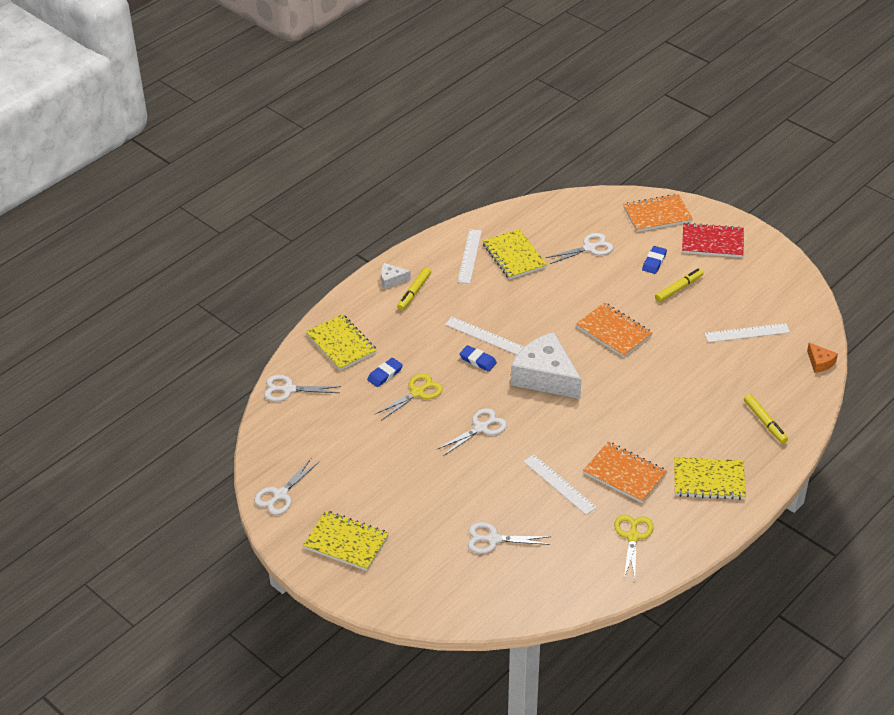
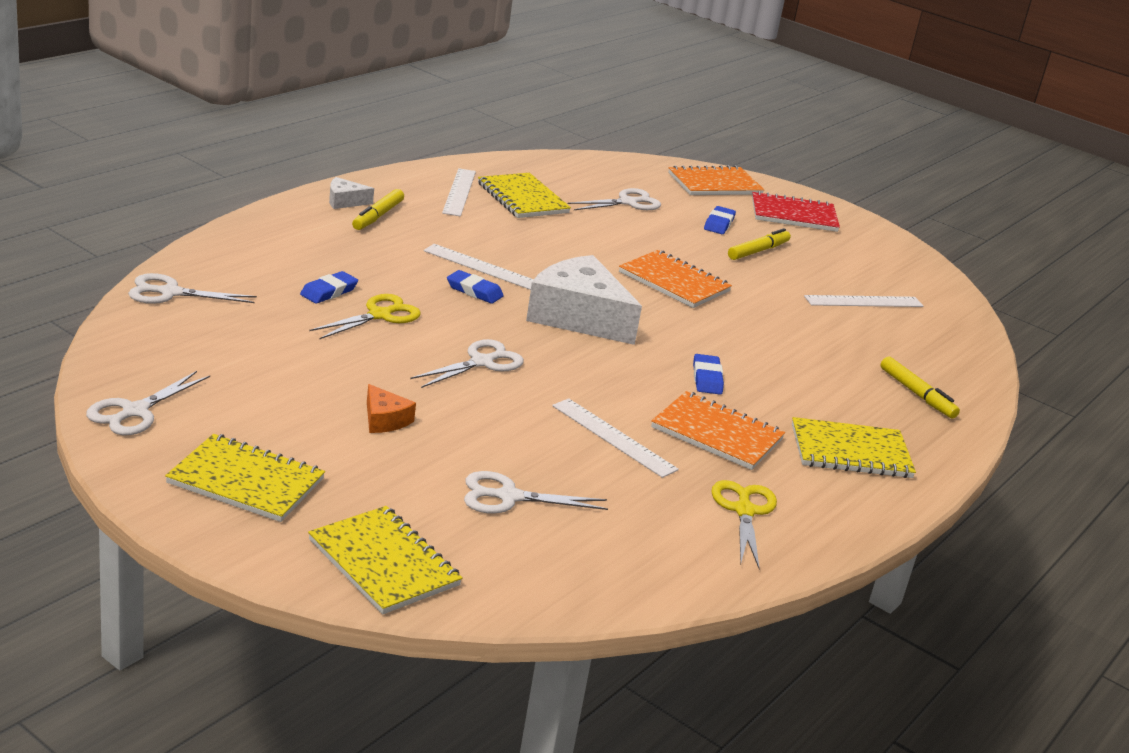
camera: 10 degrees left, 15 degrees down
(341, 344) = (262, 254): yellow notebook -> yellow notebook (384, 563)
(624, 424) = (707, 378): none -> blue eraser
(820, 362) = (975, 340): orange cheese -> orange cheese (384, 420)

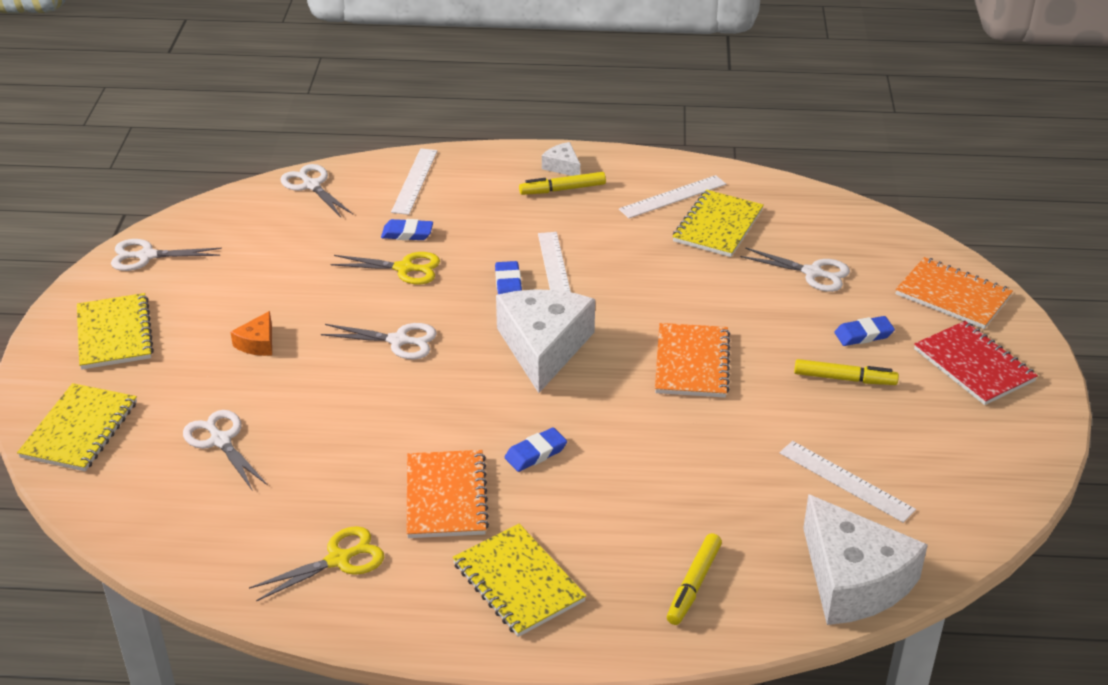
camera: 60 degrees right, 10 degrees up
(613, 437) = (368, 449): white ruler -> white ruler (414, 181)
(962, 346) = (853, 580): none -> white cheese

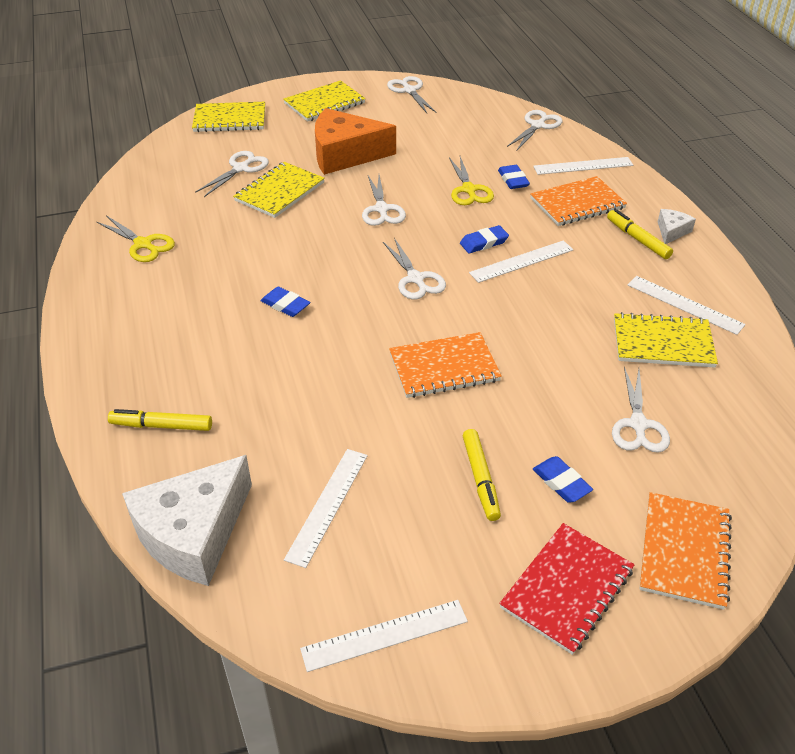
camera: 70 degrees right, 5 degrees up
(258, 343) = (345, 154): orange cheese -> orange cheese, size x2.27
(446, 496) = (220, 274): orange notebook -> orange notebook (577, 203)
(518, 582) = (141, 329): yellow notebook -> yellow notebook (280, 192)
(543, 347) = (415, 279): white cheese -> white scissors
(996, 476) = (385, 635): none -> white ruler

